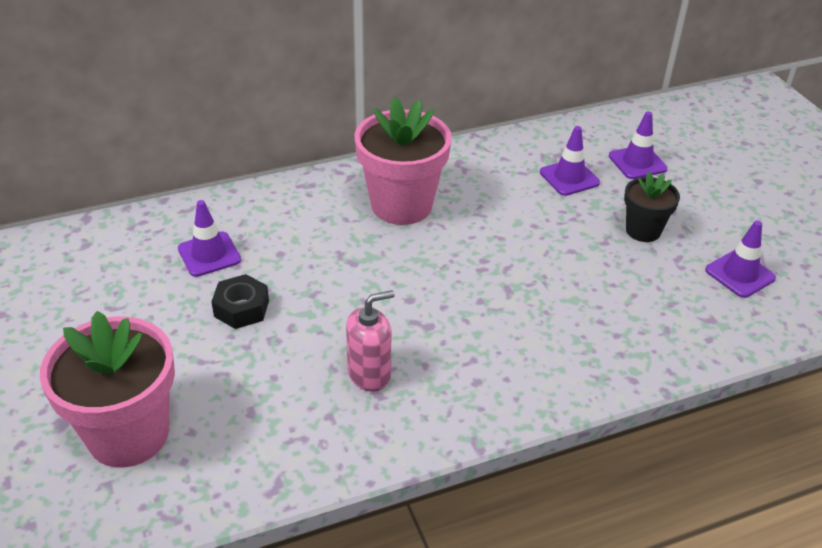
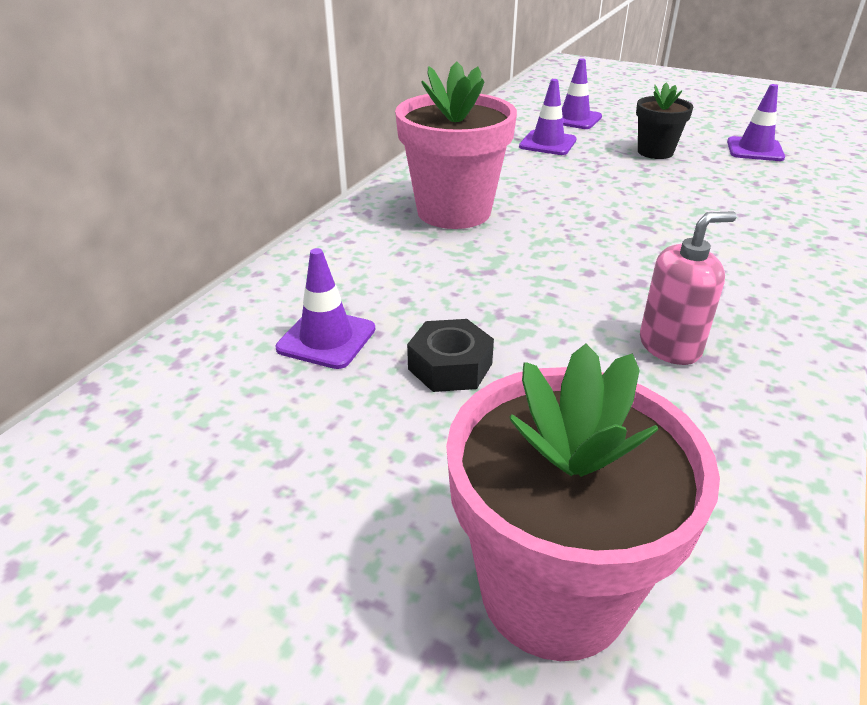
camera: 40 degrees left, 5 degrees down
(369, 374) = (670, 346): pink soap dispenser -> pink soap dispenser turned 45 degrees clockwise

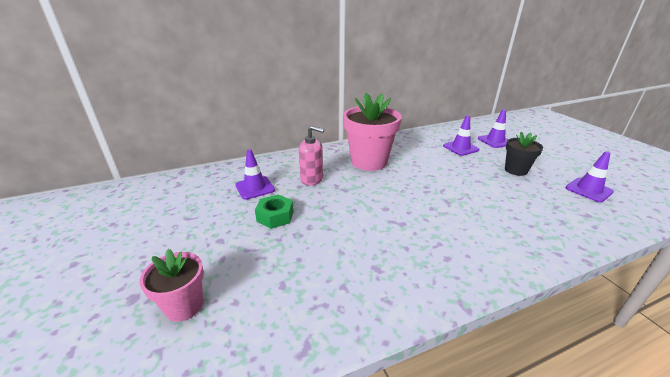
camera: 40 degrees right, 5 degrees down
(450, 366) = (275, 216): black nut -> green nut
(553, 591) = (184, 306): pink flower pot -> pink flower pot, size x0.56
(670, 346) = (368, 255): pink soap dispenser -> pink soap dispenser (312, 179)

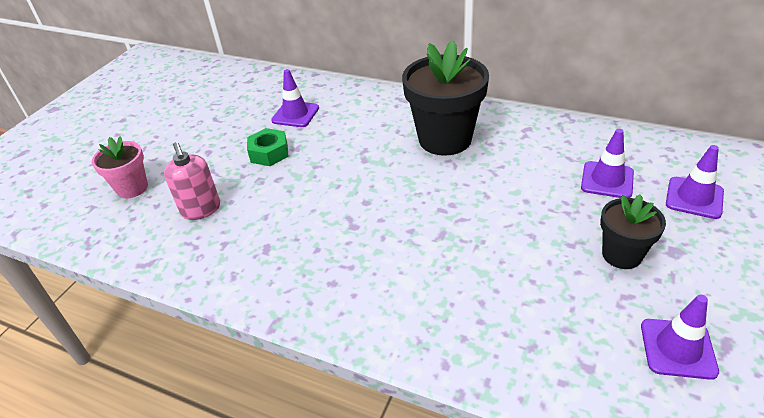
camera: 50 degrees right, 10 degrees up
(312, 179) = (354, 131): pink soap dispenser -> pink soap dispenser (201, 209)
(369, 162) = (445, 139): pink flower pot -> black flower pot

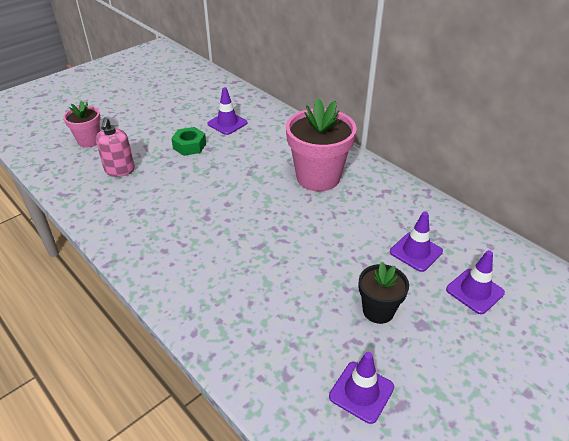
camera: 20 degrees right, 0 degrees up
(445, 139) = (318, 177): black flower pot -> pink flower pot

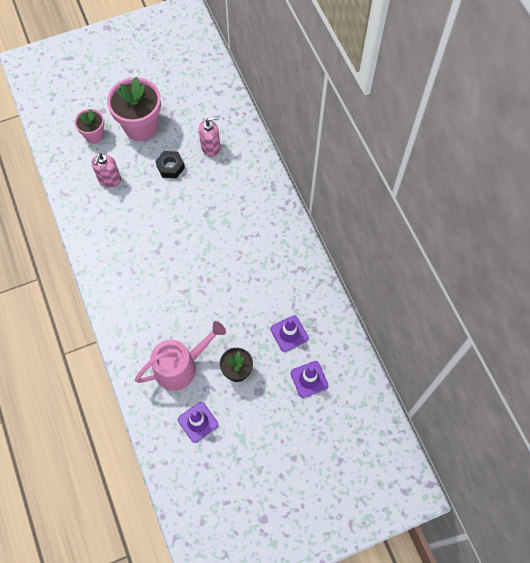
camera: 20 degrees right, 25 degrees up
(189, 146) = (170, 167): green nut -> black nut
(227, 123) = (210, 147): purple traffic cone -> pink soap dispenser
(298, 328) = (181, 366): none -> pink watering can
(318, 177) = (256, 236): pink flower pot -> pink flower pot (141, 127)

